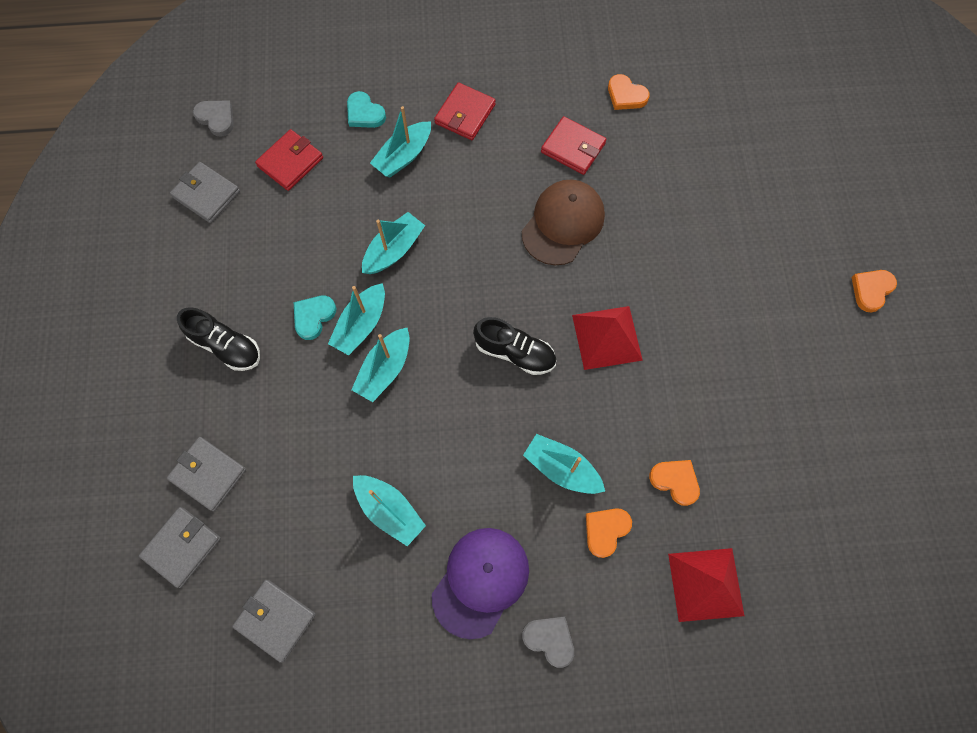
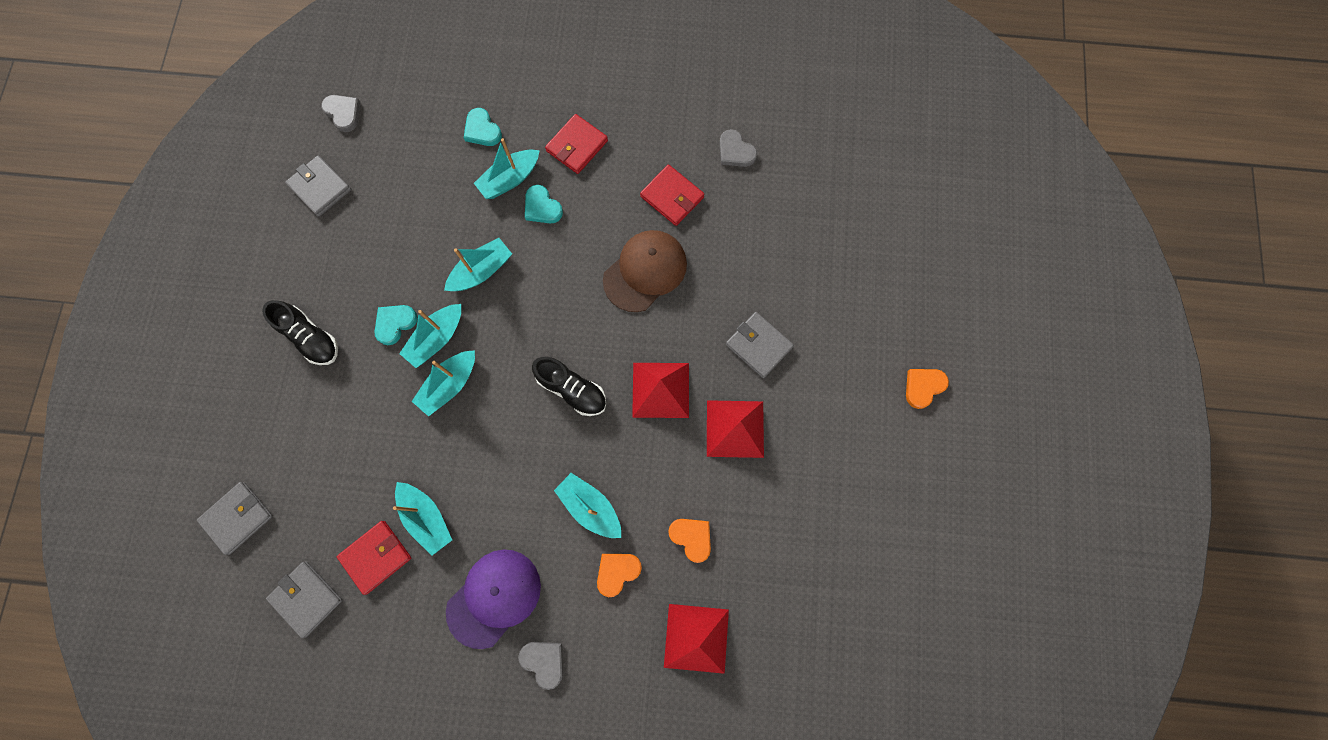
camera: 10 degrees right, 5 degrees up
(208, 474) = (273, 455): grey wallet -> grey wallet (758, 346)
(290, 162) = (403, 168): red wallet -> red wallet (376, 557)
(442, 178) = (542, 207): none -> turquoise heart
(626, 95) = (735, 151): orange heart -> grey heart
(692, 363) = (735, 429): none -> red pyramid

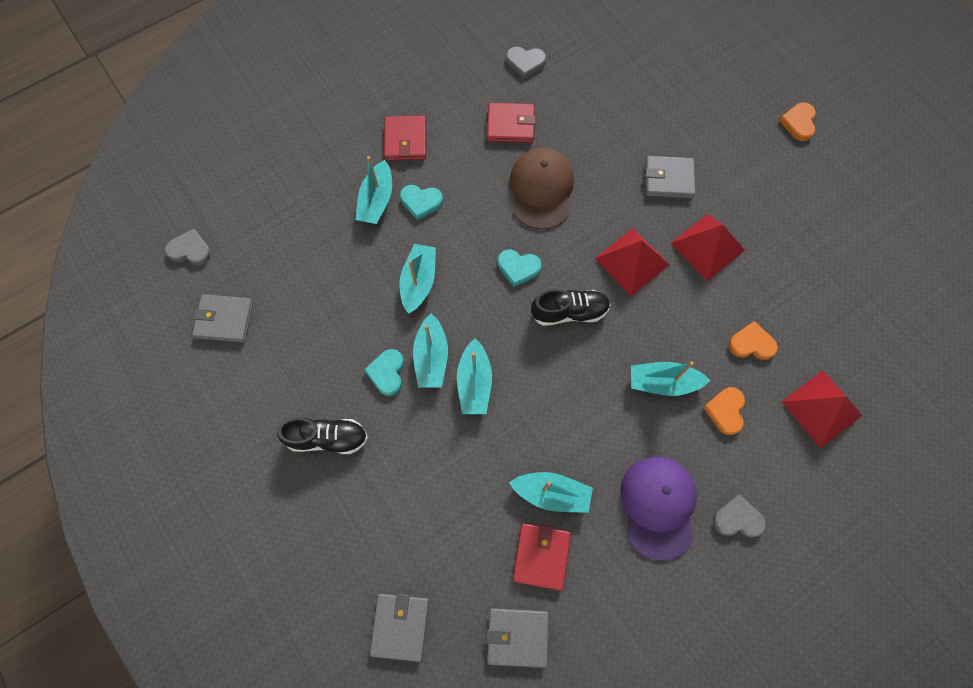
camera: 40 degrees left, 5 degrees down
(482, 130) = (320, 181): turquoise heart -> turquoise heart (518, 268)

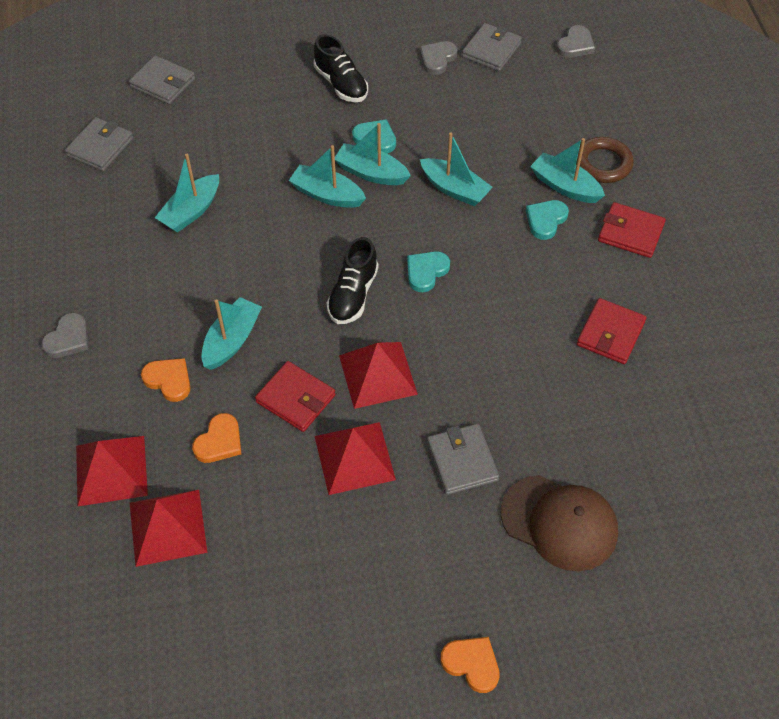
camera: 115 degrees right, 15 degrees down
(327, 438) = (341, 84): black shoe -> black shoe turned 60 degrees counterclockwise
(338, 181) = (603, 164): none -> brown ring
(525, 62) = (698, 384): grey heart -> grey heart (437, 59)
(541, 189) = (510, 328): brown cap -> brown cap (559, 522)
(541, 556) = (147, 184): red wallet -> red wallet (296, 399)
(658, 506) = (124, 283): purple cap -> none
(668, 179) = (462, 461): grey wallet -> grey wallet turned 45 degrees counterclockwise
(835, 342) = (167, 527): none -> red pyramid

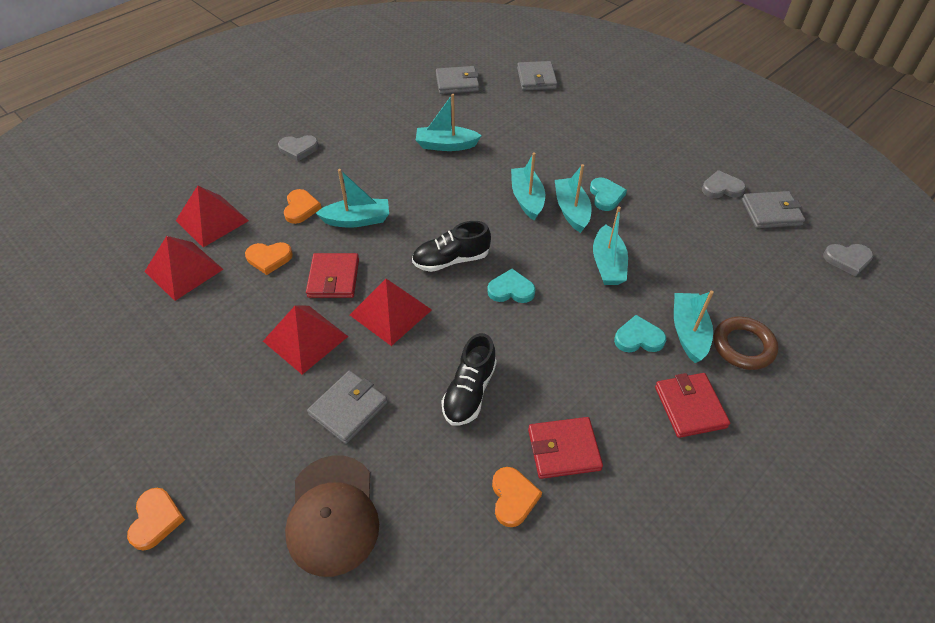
camera: 55 degrees right, 5 degrees down
(341, 84) = (634, 153): black shoe -> black shoe (469, 392)
(628, 391) = (513, 497): none -> orange heart

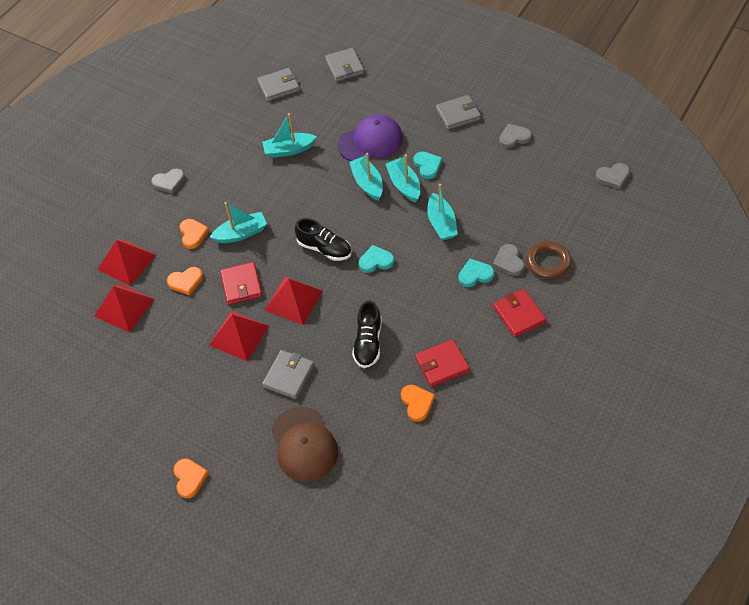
camera: 10 degrees left, 5 degrees up
(451, 260) = (324, 248): black shoe -> black shoe turned 120 degrees counterclockwise
(544, 156) = (370, 141): none -> purple cap
(688, 332) = (509, 262): turquoise boat -> grey heart
(771, 212) = (554, 150): grey wallet -> grey wallet (458, 114)

